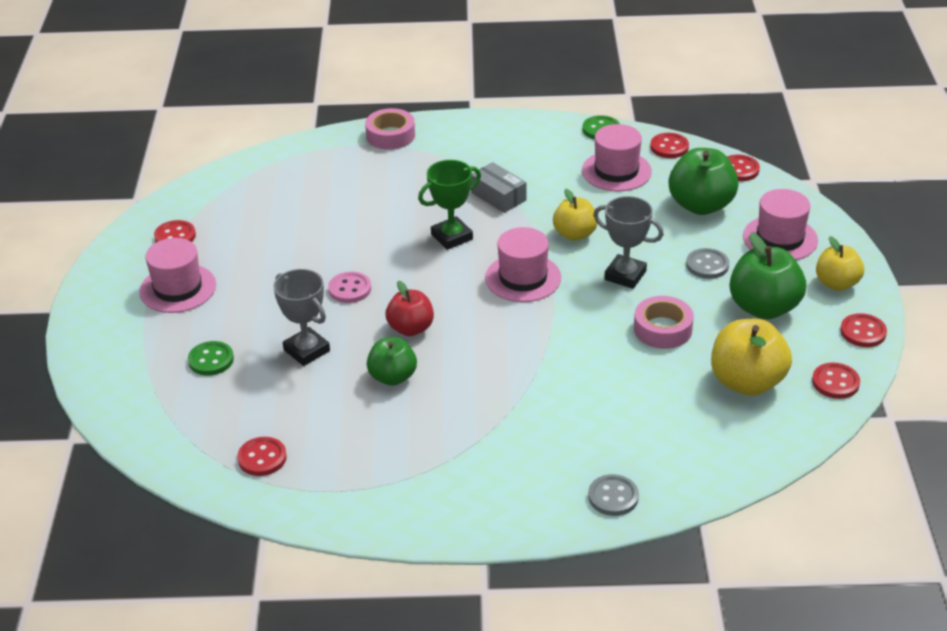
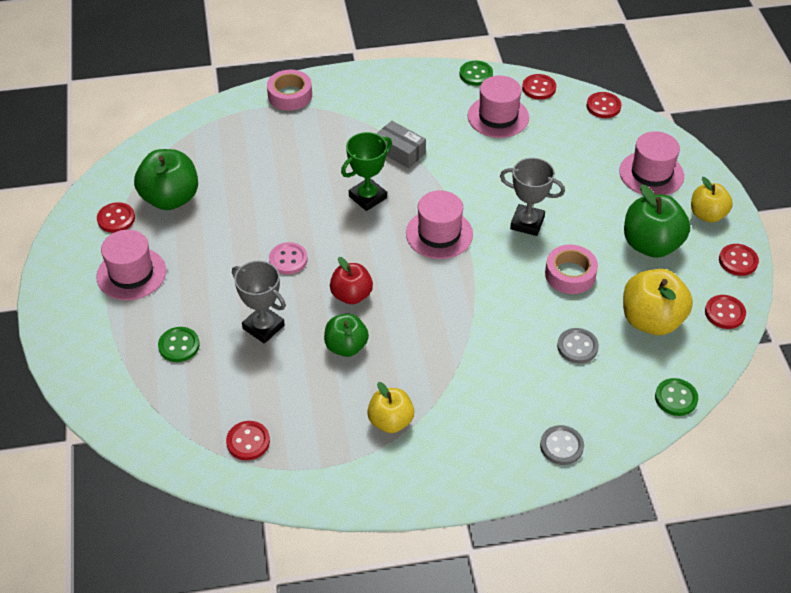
camera: 10 degrees left, 10 degrees up
(575, 234) = (475, 185): yellow apple -> yellow apple (390, 421)
(701, 205) = (578, 146): green apple -> green apple (170, 198)
(707, 265) = (595, 206): grey button -> grey button (577, 347)
(758, 462) = (676, 398): none -> green button

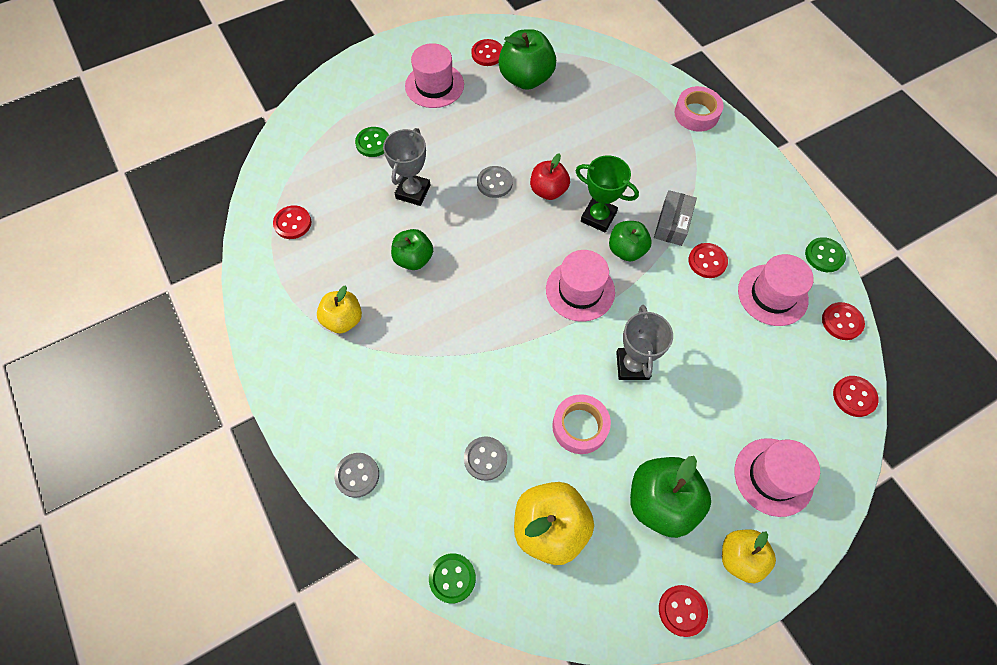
camera: 70 degrees right, 15 degrees up
(288, 259) = (494, 183): pink button -> grey button
(351, 295) = (473, 243): red apple -> red apple (548, 190)
(412, 190) = (626, 250): none -> green apple
(724, 313) = (593, 610): red button -> red button (707, 261)

